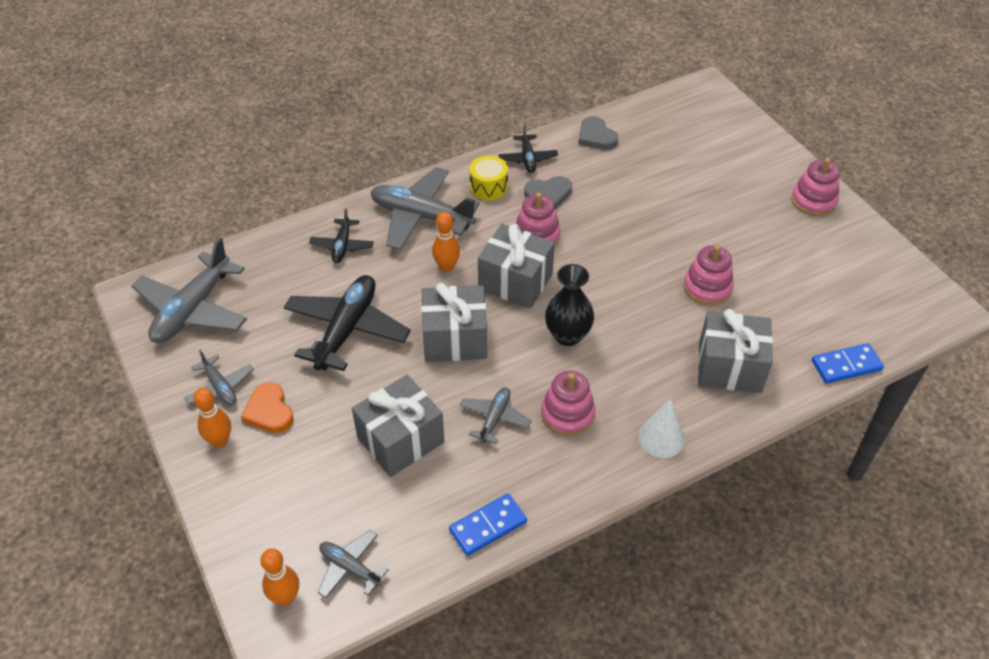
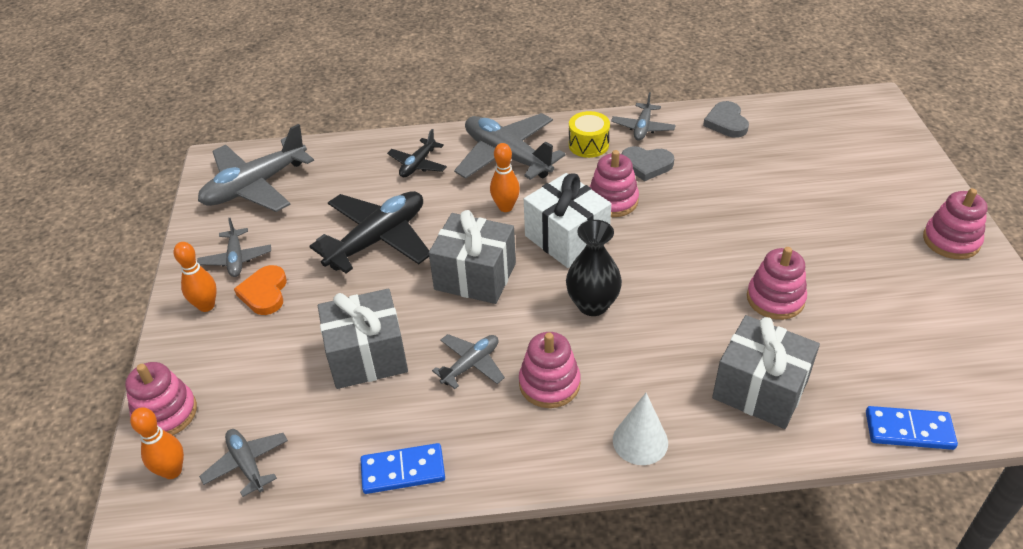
camera: 25 degrees right, 5 degrees down
(245, 550) = (166, 413): none -> pink stacking toy
(515, 281) = (566, 238): grey gift -> white gift
(527, 158) = (642, 128): black plane -> grey plane

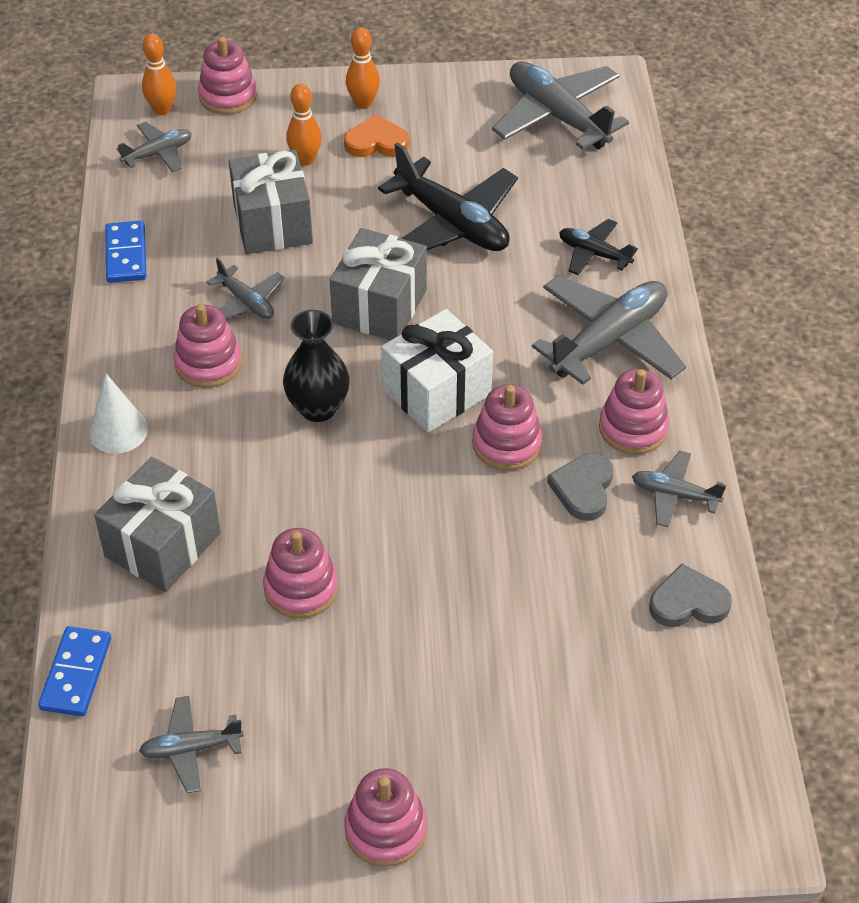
camera: 90 degrees right, 5 degrees up
(236, 259) = (432, 116): grey plane -> grey plane (191, 749)
(505, 207) = (501, 336): orange bowling pin -> orange bowling pin (305, 160)
(588, 145) = (633, 428): yellow drum -> pink stacking toy

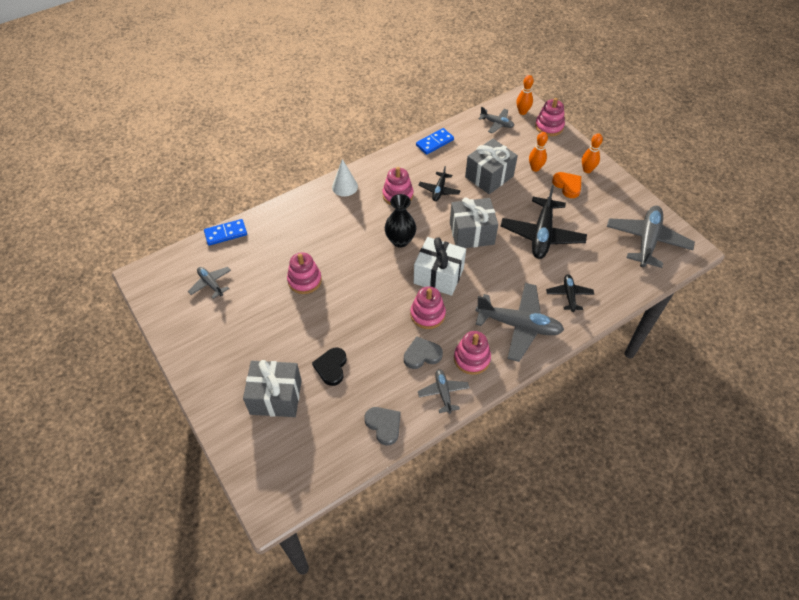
camera: 60 degrees right, 5 degrees up
(162, 545) = (299, 227): grey gift -> grey gift (276, 397)
(246, 302) = (439, 190): grey plane -> black plane
(386, 829) = (205, 364): pink stacking toy -> none
(526, 627) = (331, 367): none -> black heart

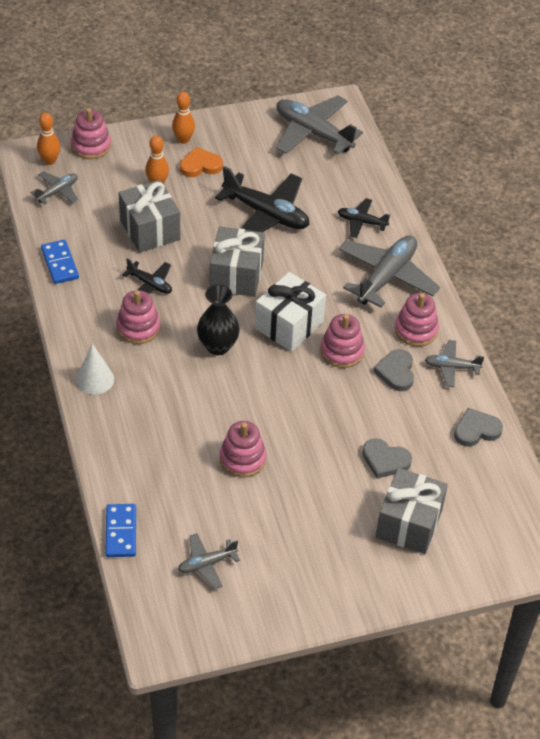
camera: 75 degrees left, 5 degrees down
(331, 367) = (385, 460): black heart -> grey heart

